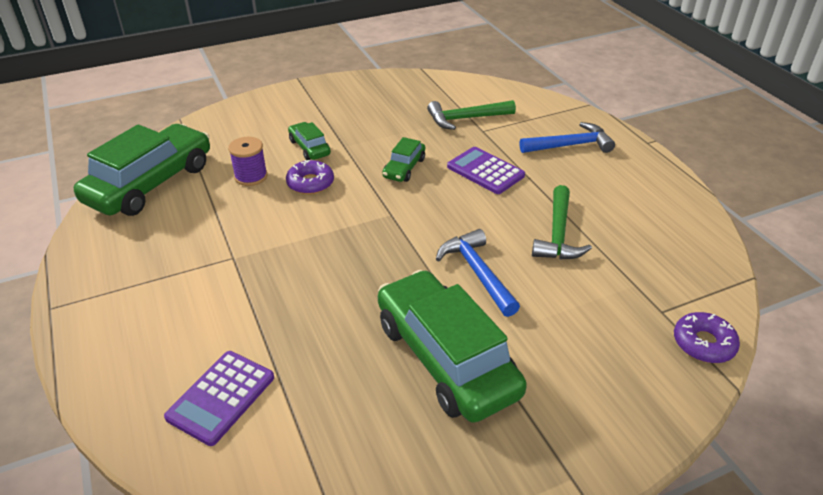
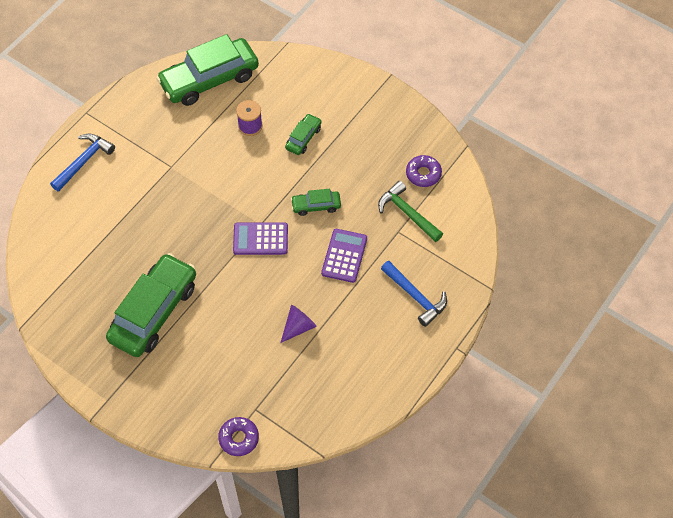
camera: 60 degrees right, 20 degrees up
(151, 183) = (209, 79): green car -> green car turned 150 degrees clockwise
(221, 397) = (73, 227): purple calculator -> purple calculator (260, 239)
(310, 183) = (264, 162): purple donut -> purple donut (423, 174)
(477, 273) = (232, 297): blue hammer -> blue hammer (84, 161)
(558, 234) = (298, 327): green hammer -> purple cone

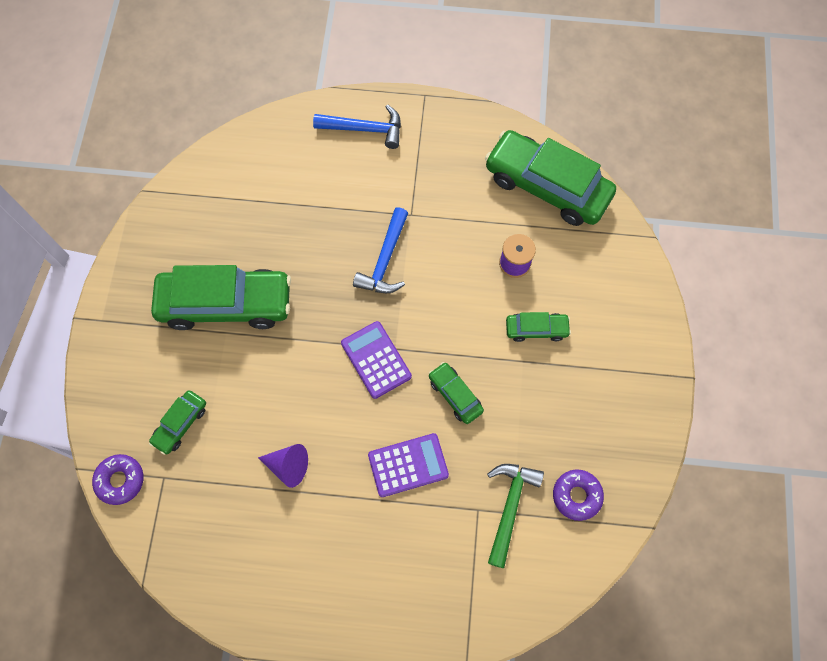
camera: 60 degrees right, 10 degrees up
(223, 381) = (180, 424): none -> green car
(415, 296) = (401, 580): blue hammer -> blue hammer (385, 260)

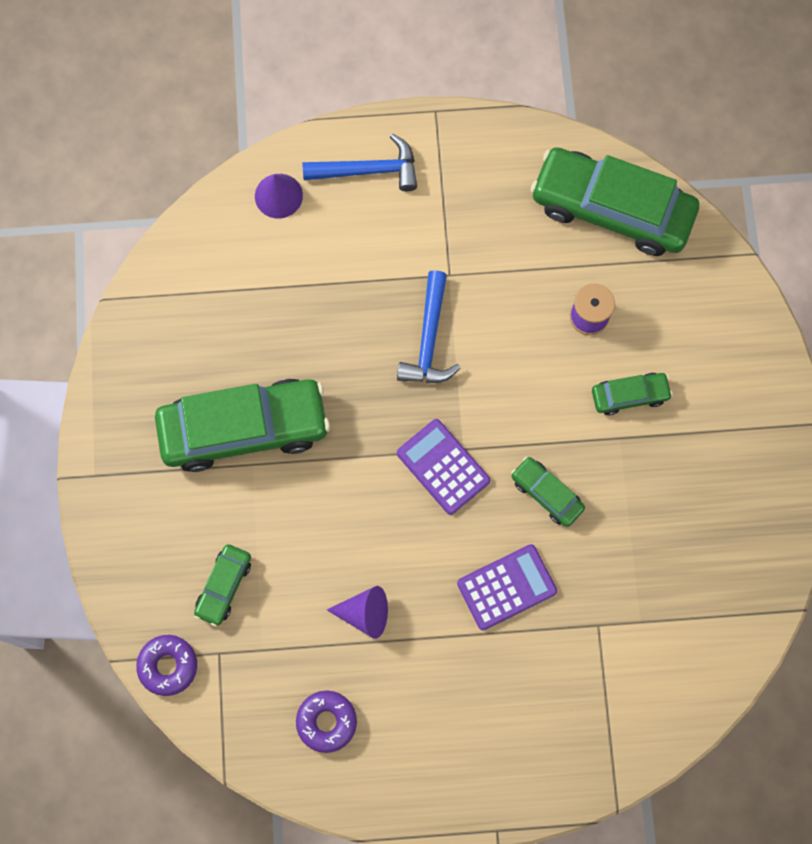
camera: 10 degrees left, 5 degrees up
(292, 137) = (278, 195): none -> purple cone
(510, 507) = (635, 615): green hammer -> none
(576, 495) = (710, 588): purple donut -> purple donut (326, 721)

